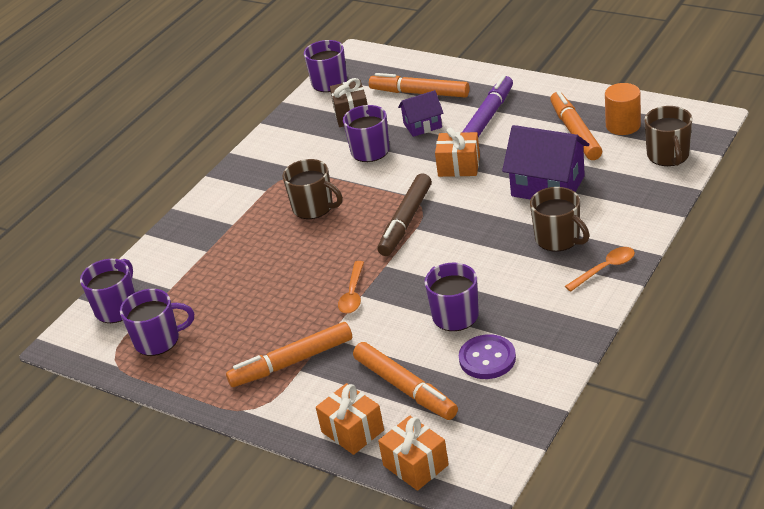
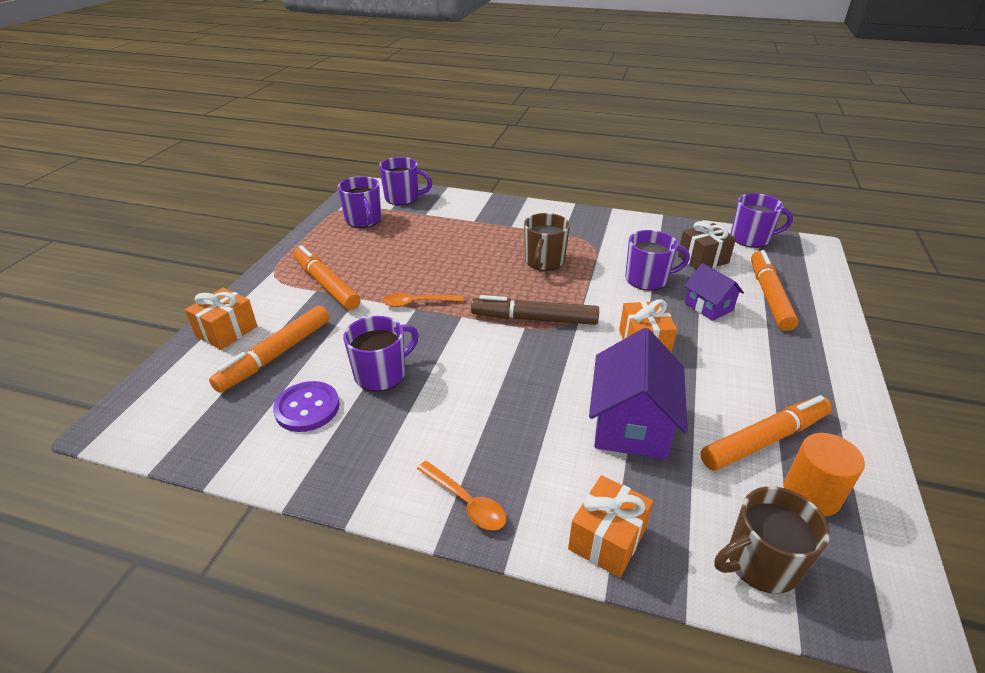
camera: 70 degrees right, 0 degrees up
(415, 465) = (165, 377): orange gift -> orange gift (607, 539)
(488, 117) = (753, 354): purple marker -> none
(558, 239) = (524, 446): brown mug -> none

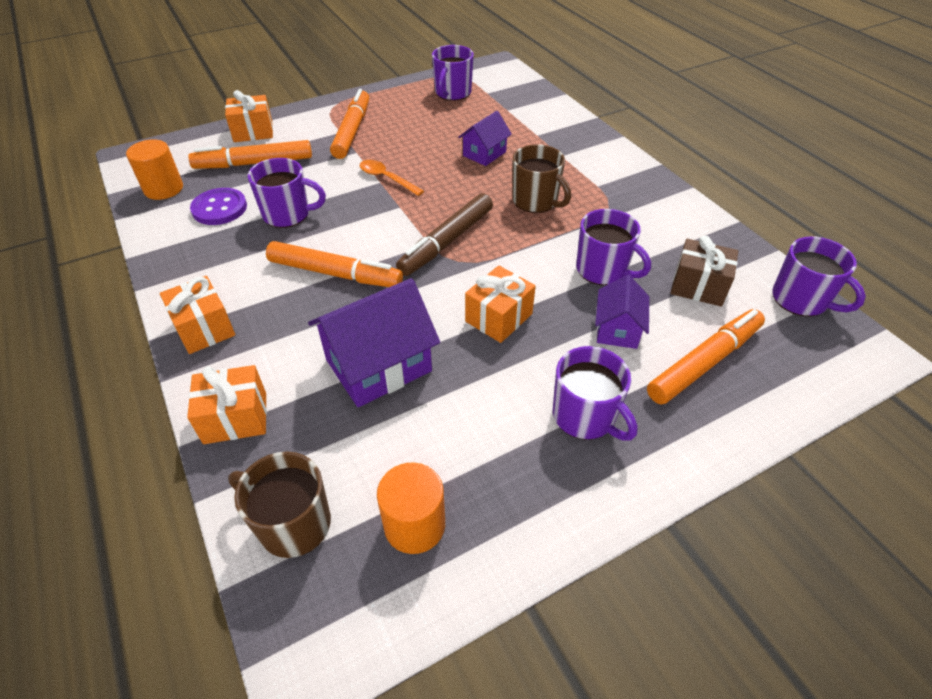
camera: 45 degrees right, 10 degrees up
(213, 429) = (163, 189): none -> orange cylinder
(403, 198) = (512, 87): purple mug -> purple mug (585, 416)
(460, 250) = (484, 154): none -> purple house
(466, 502) = (204, 328): orange spoon -> orange gift
(534, 319) = (446, 242): brown marker -> brown marker turned 105 degrees counterclockwise
(544, 261) = (536, 201): brown mug -> brown mug turned 105 degrees counterclockwise
(764, 440) = (456, 460): orange marker -> orange marker (335, 274)

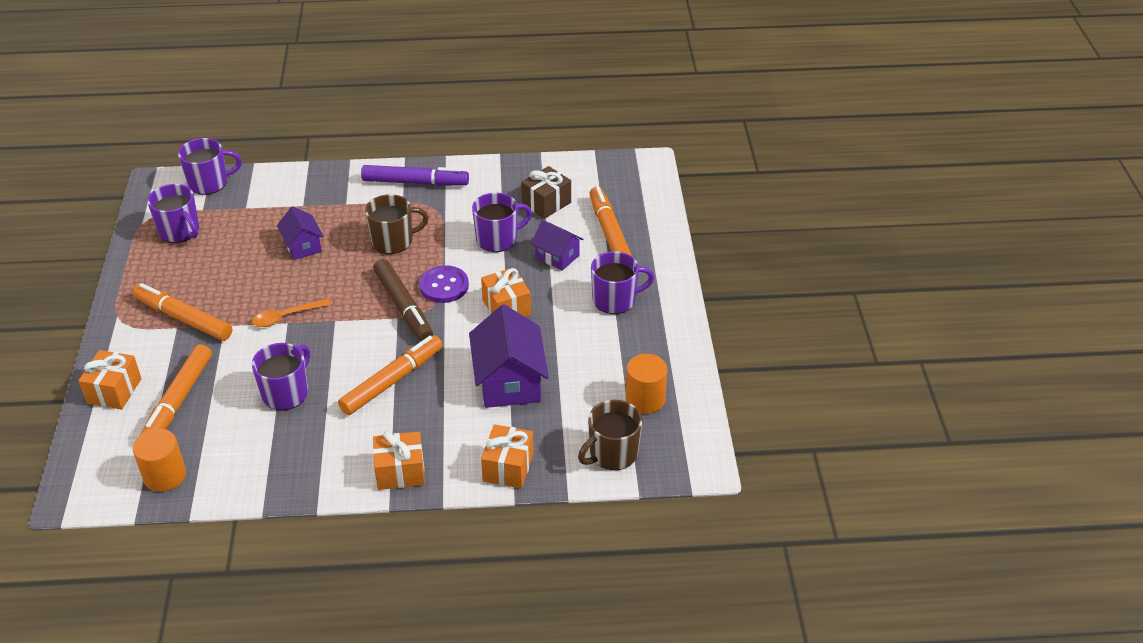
camera: 65 degrees left, 5 degrees down
(219, 208) = (236, 438): purple button -> purple button (444, 286)
(632, 183) = (415, 182): none -> purple marker
(801, 300) = (589, 167): purple mug -> purple mug (209, 183)

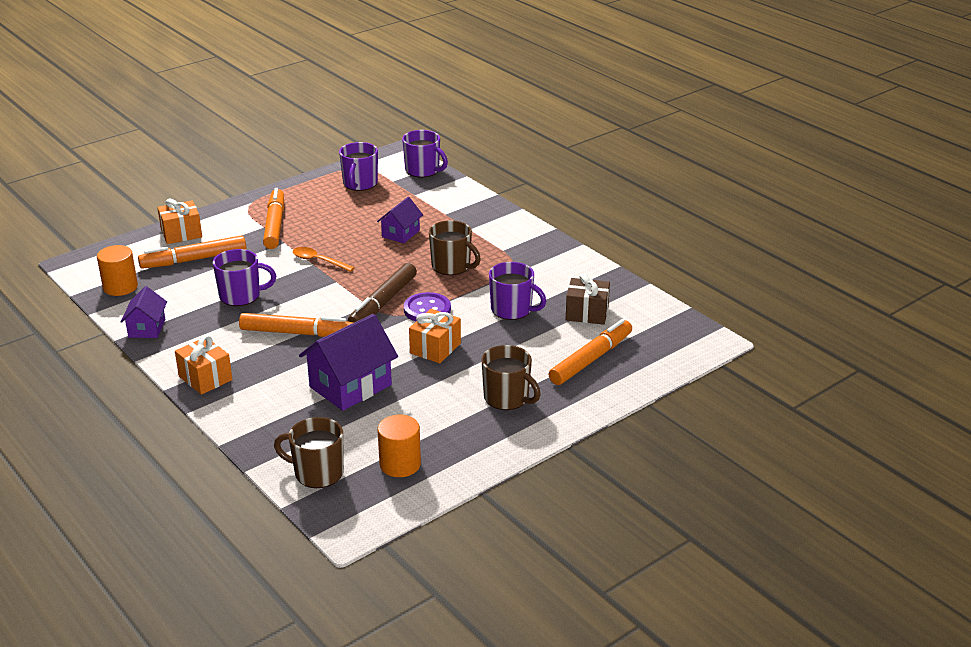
camera: 55 degrees right, 10 degrees down
(415, 182) = (532, 245): purple marker -> none
(508, 467) = (254, 426): orange gift -> none
(557, 256) = (526, 346): purple house -> purple house (147, 328)
(615, 300) = (507, 398): purple mug -> brown mug

